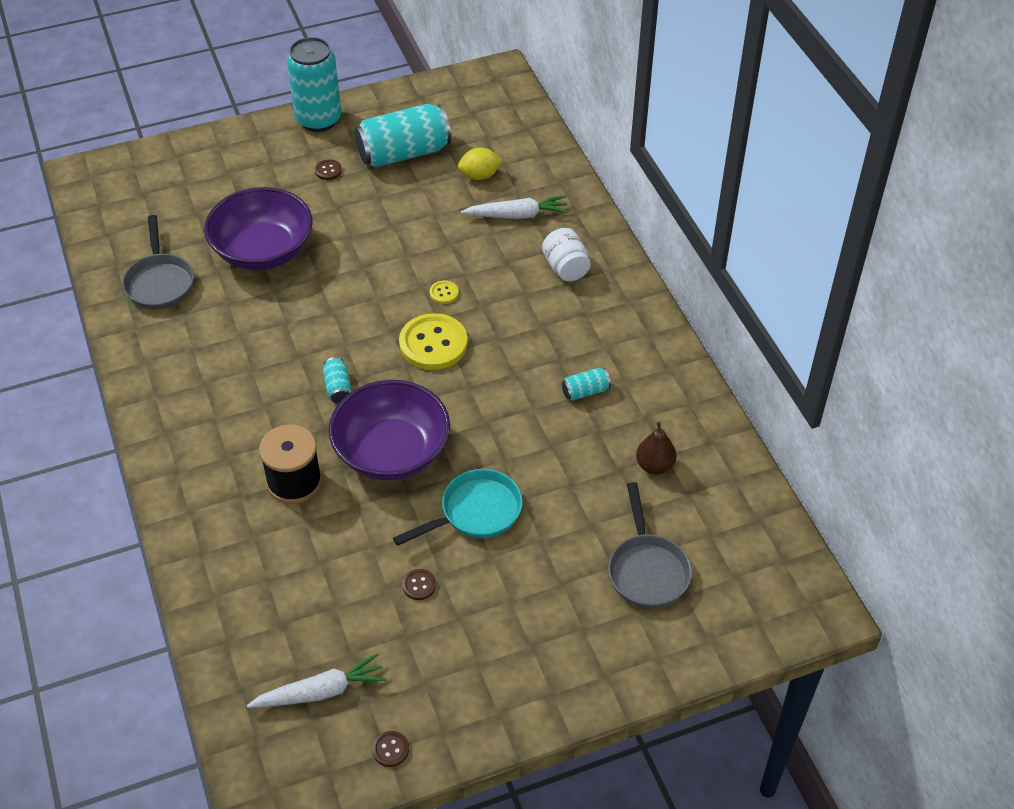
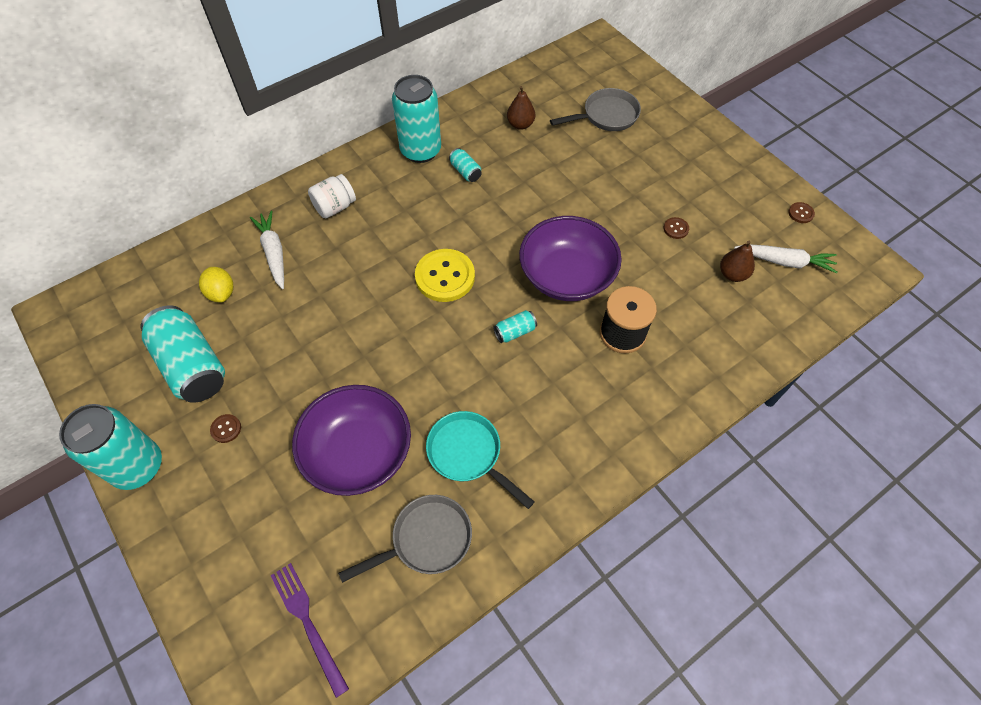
camera: 105 degrees left, 10 degrees up
(135, 205) = (308, 623): none -> purple fork
(320, 691) = (784, 262): white carrot -> white carrot turned 135 degrees clockwise
(326, 622) = (732, 274): none -> brown pear
(444, 293) = (383, 284): yellow button -> none
(475, 512) = (601, 211): turquoise pan -> turquoise pan (468, 454)
(634, 355) = (420, 150): none -> turquoise can

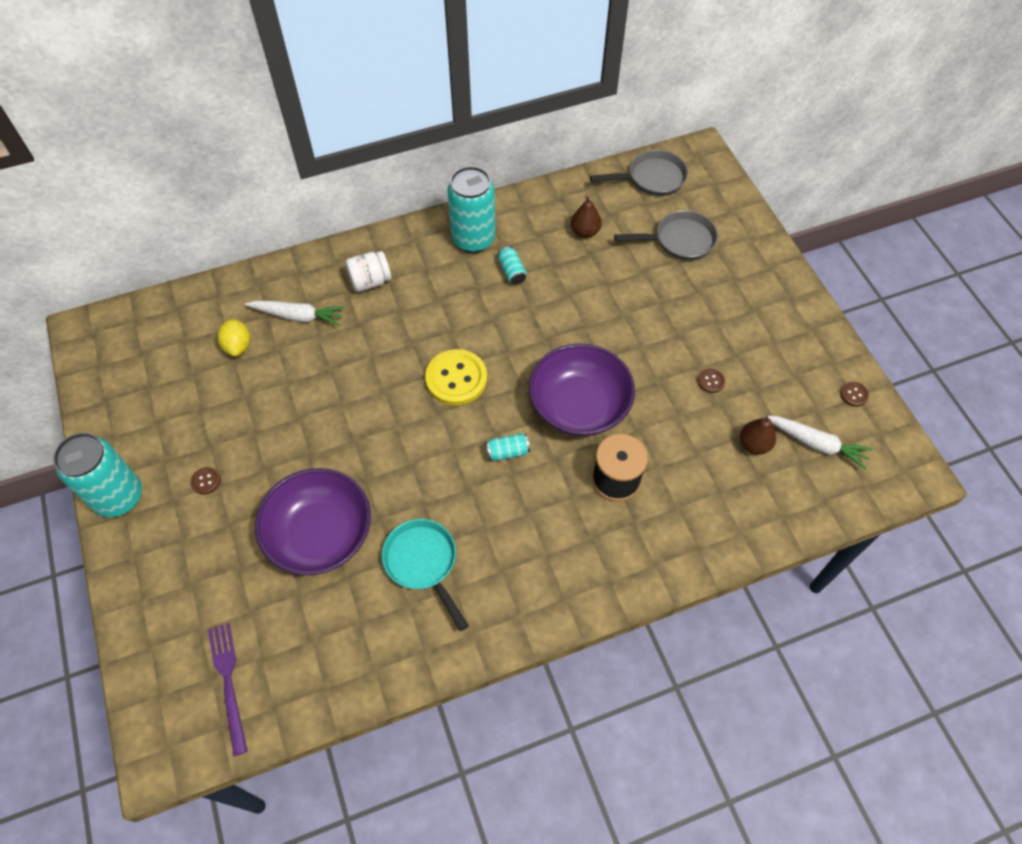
camera: 15 degrees right, 0 degrees up
(192, 365) = (192, 412): turquoise can -> none
(274, 253) = (298, 316): white carrot -> white carrot turned 105 degrees clockwise
(426, 540) = (358, 635): grey pan -> grey pan (652, 178)

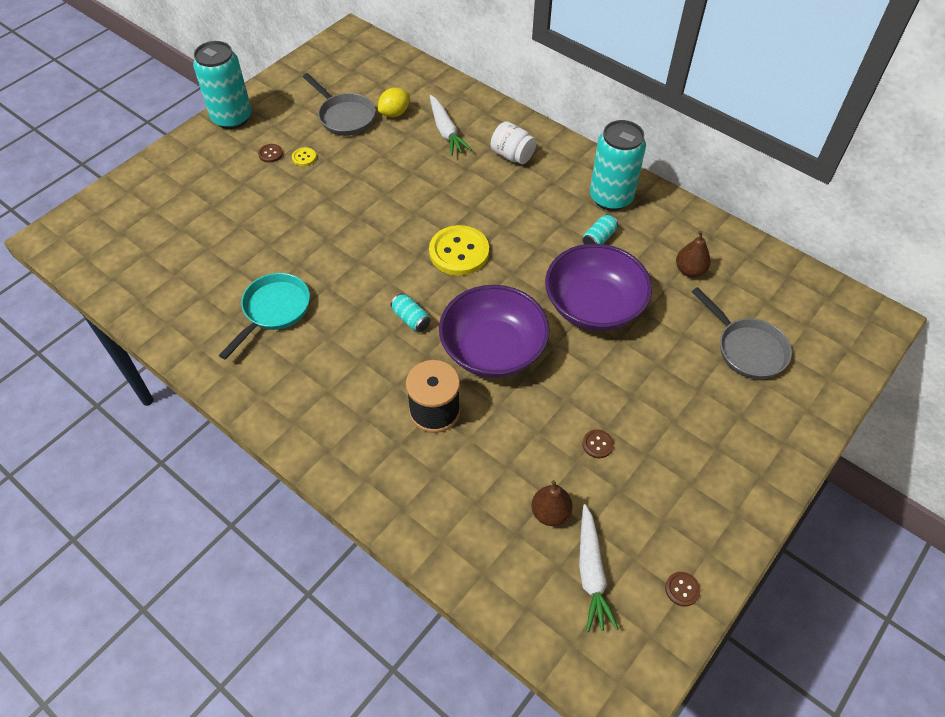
camera: 60 degrees right, 5 degrees down
(228, 682) = (120, 244): purple fork -> none
(236, 452) = (304, 157): none -> yellow button
(320, 534) = (263, 237): purple bowl -> purple bowl (594, 306)
(652, 178) = (803, 294): grey pan -> grey pan (344, 116)

